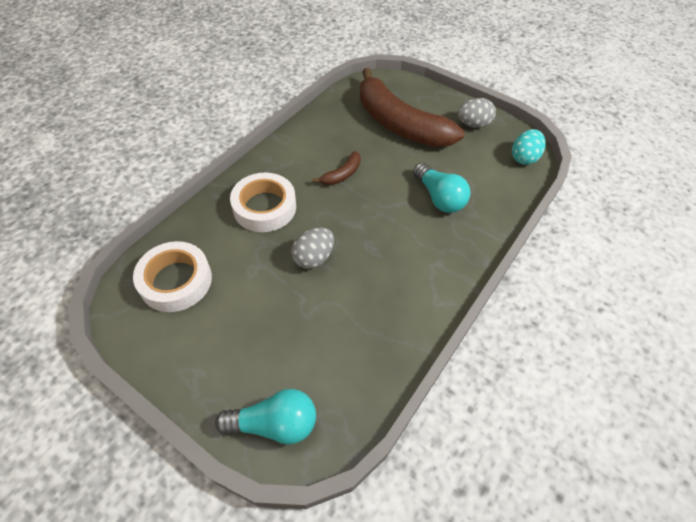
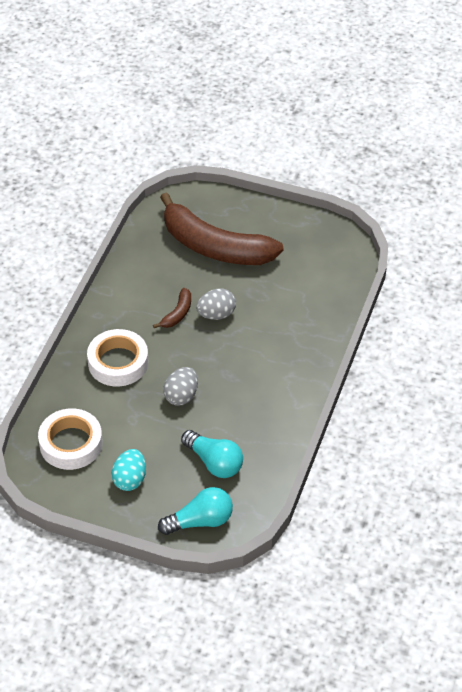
camera: 15 degrees left, 5 degrees down
(439, 198) = (275, 315): turquoise light bulb -> turquoise light bulb (214, 462)
(473, 124) = (289, 230): grey egg -> grey egg (216, 314)
(524, 158) = (345, 255): turquoise egg -> turquoise egg (130, 479)

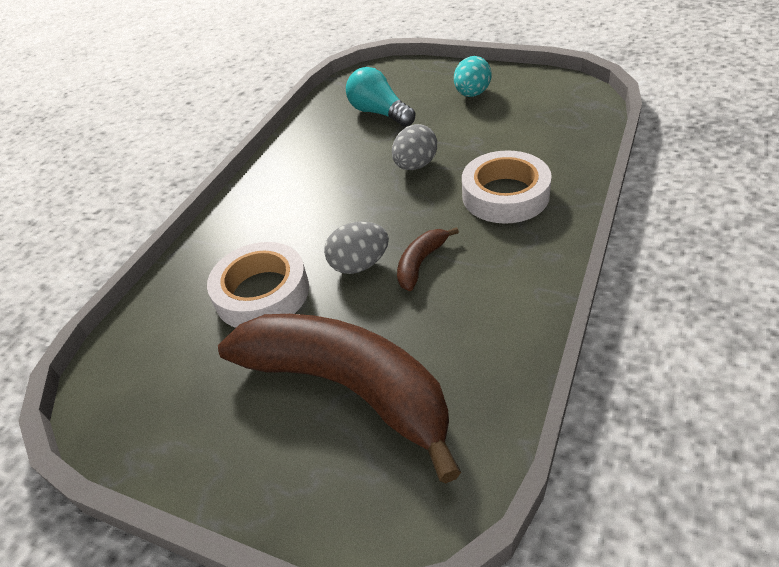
camera: 170 degrees left, 5 degrees down
(71, 444) = (547, 115): white tape -> white tape (262, 293)
(200, 521) = (397, 74): turquoise light bulb -> none

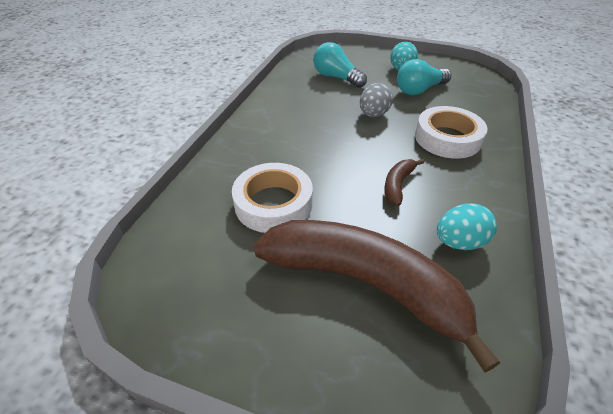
camera: 10 degrees left, 0 degrees up
(359, 265) = (349, 184): grey egg -> none
(476, 335) = (459, 242): none -> turquoise egg
(488, 124) = (419, 90): none -> turquoise light bulb

